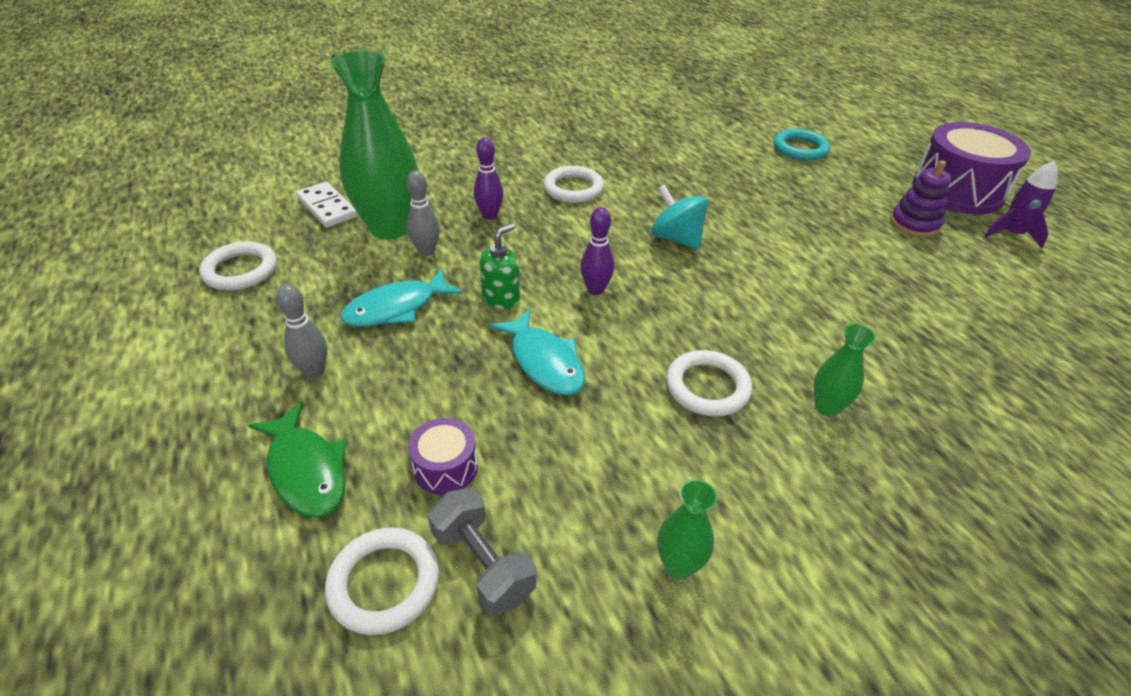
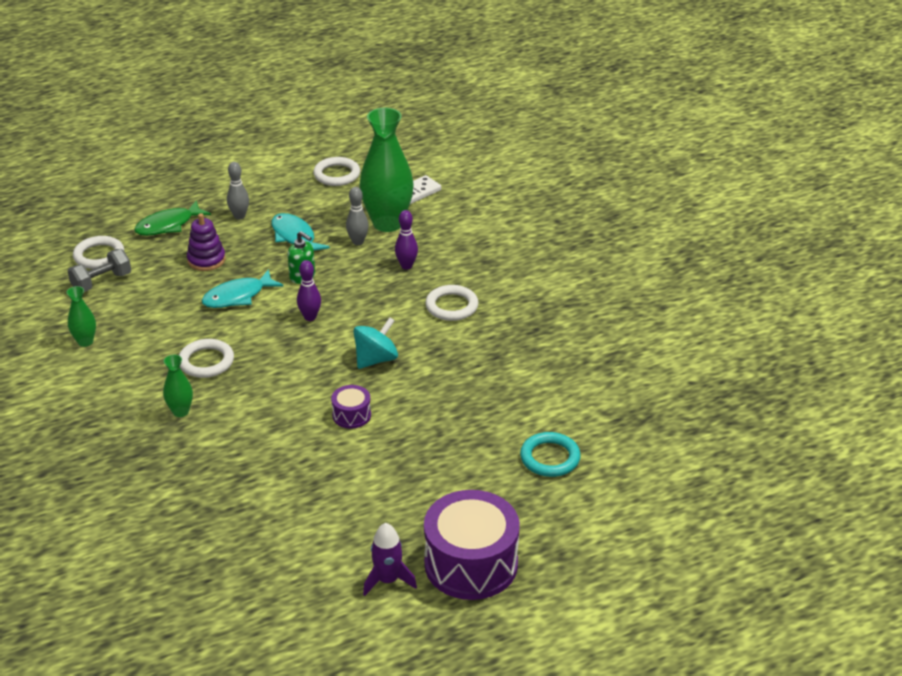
camera: 90 degrees right, 5 degrees down
(446, 467) = (161, 267): purple drum -> purple drum (351, 415)
(914, 224) = (403, 512): purple stacking toy -> purple stacking toy (206, 260)

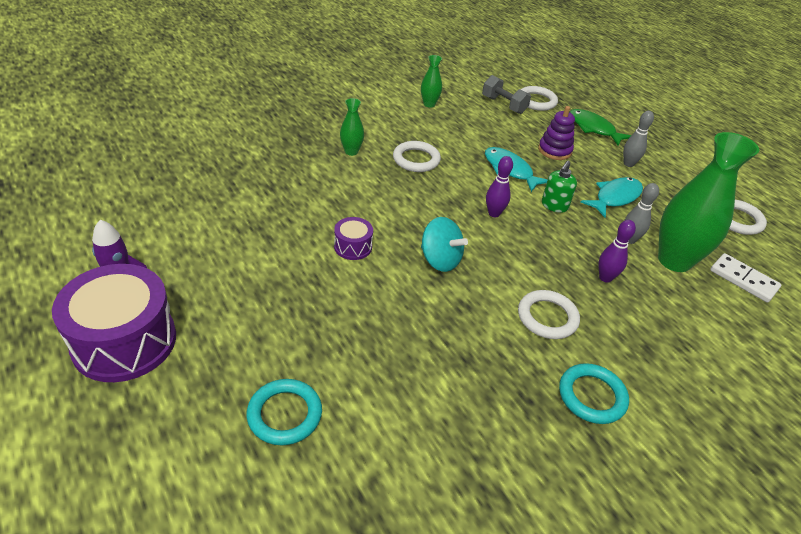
camera: 80 degrees right, 5 degrees up
(532, 298) = (592, 396): none -> turquoise ring

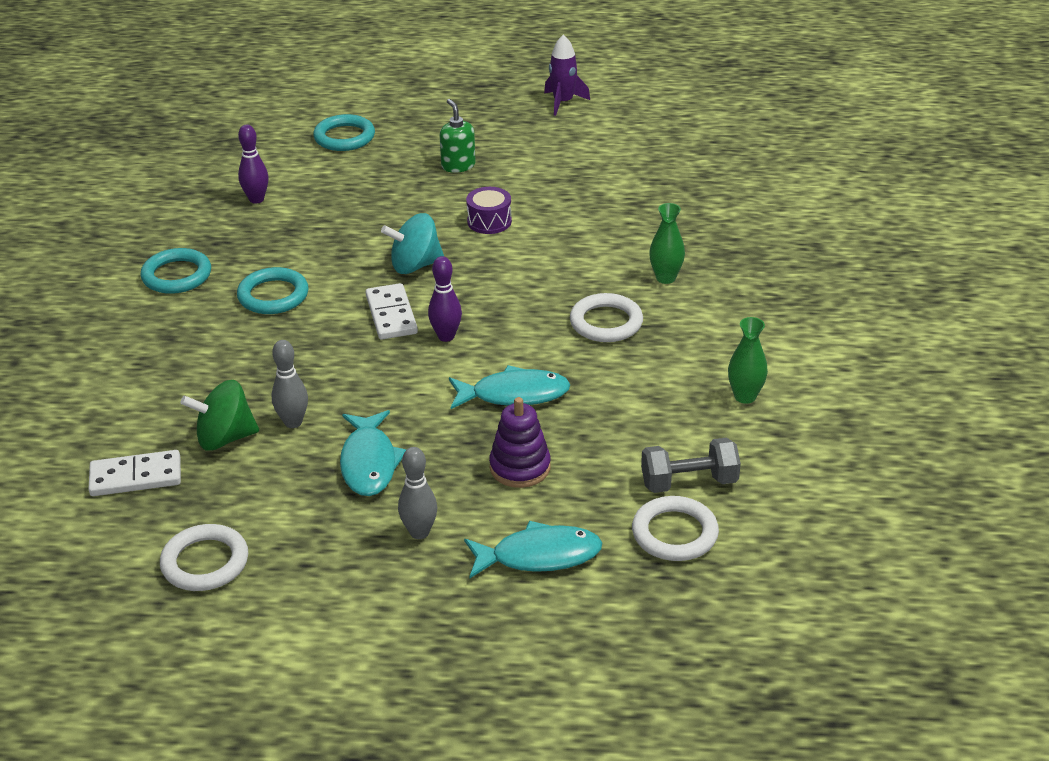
camera: 130 degrees right, 5 degrees down
(124, 341) = (488, 94): purple drum -> none
(501, 246) = (391, 315): none -> white domino
(547, 317) = (273, 295): white ring -> turquoise ring
(554, 206) = (410, 394): green soap dispenser -> green soap dispenser (458, 166)
(593, 128) = (539, 556): green fish -> turquoise fish
(605, 278) = (268, 364): purple bowling pin -> purple bowling pin (256, 199)
(674, 260) = (225, 438): green vase -> green spinning top

